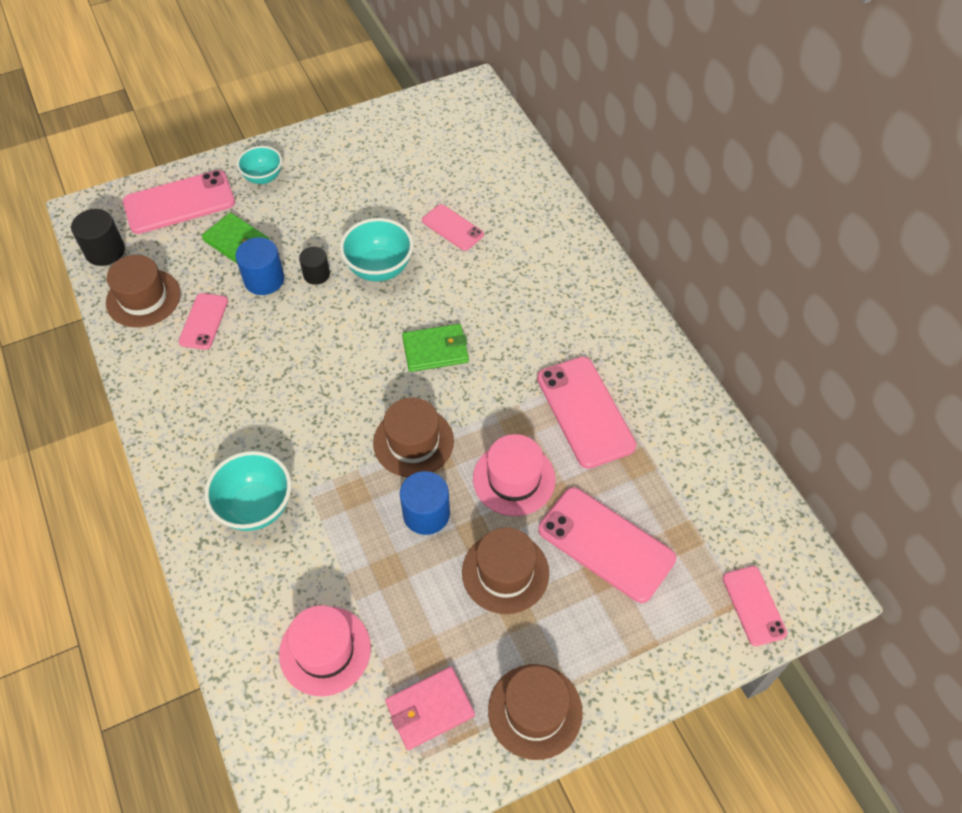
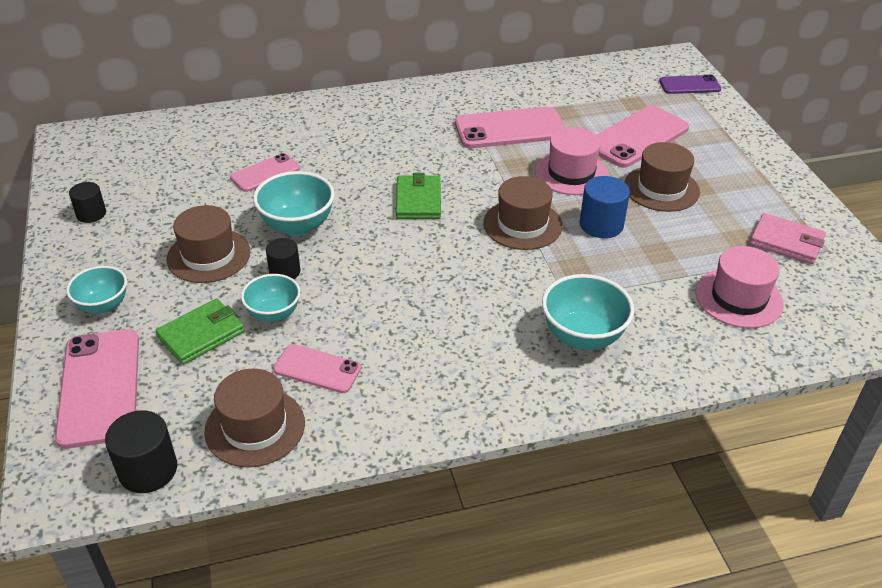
camera: 80 degrees left, 15 degrees down
(264, 279) = (273, 314): blue cylinder -> turquoise bowl
(371, 135) = (91, 214): none -> black cylinder
(429, 709) = (786, 242): pink wallet -> pink wallet turned 45 degrees counterclockwise
(535, 711) = (780, 189): brown hat -> brown hat (208, 255)
(754, 605) = (689, 85): pink phone -> purple phone

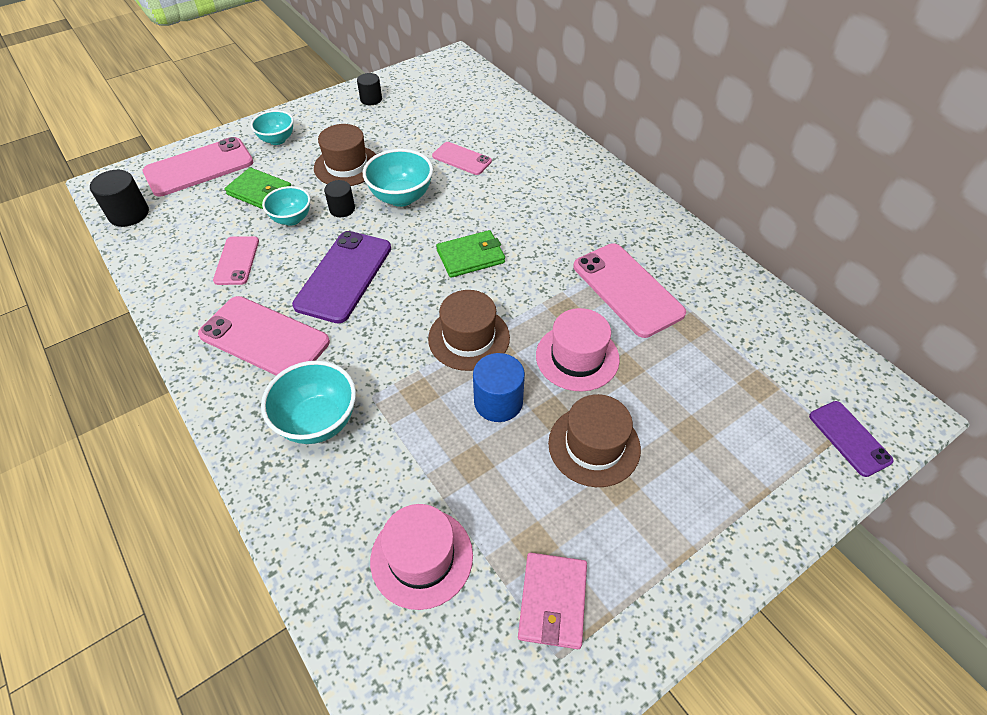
camera: 70 degrees right, 10 degrees up
(255, 427) = (172, 248): brown hat -> none
(395, 288) = (344, 276): none -> purple phone
(637, 137) = (686, 403): pink phone -> pink phone (264, 338)

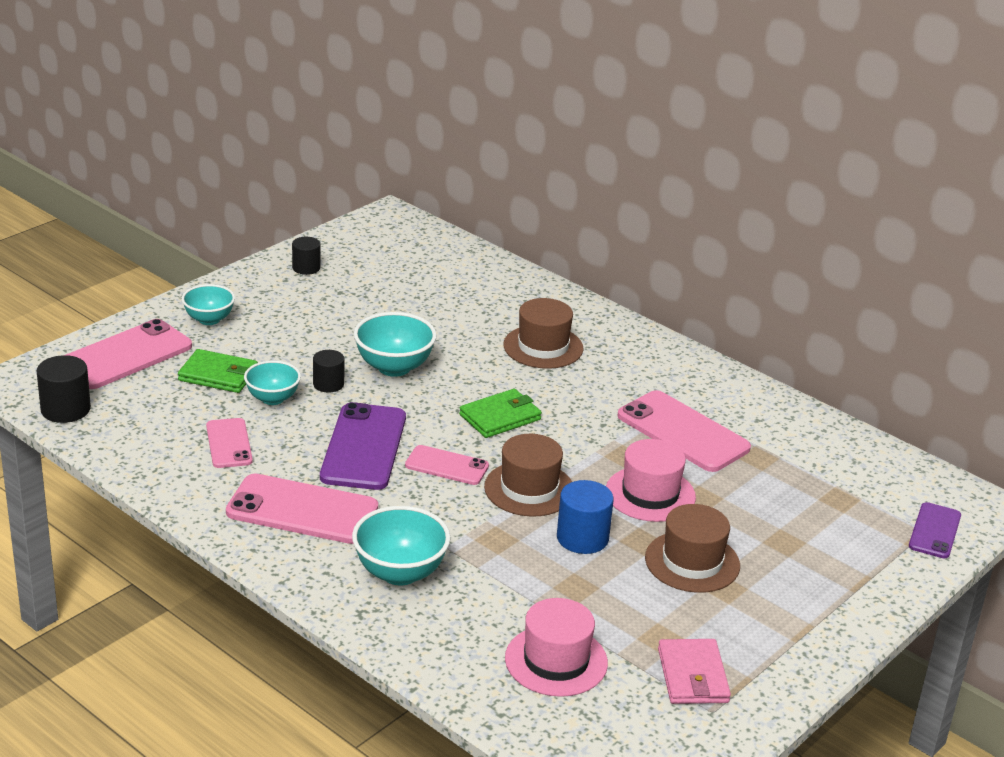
camera: 15 degrees left, 20 degrees down
(346, 166) = (311, 340): brown hat -> brown hat (543, 347)
(462, 159) = (448, 323): pink phone -> pink phone (447, 466)
(849, 438) = (935, 531): purple phone -> purple phone turned 60 degrees clockwise

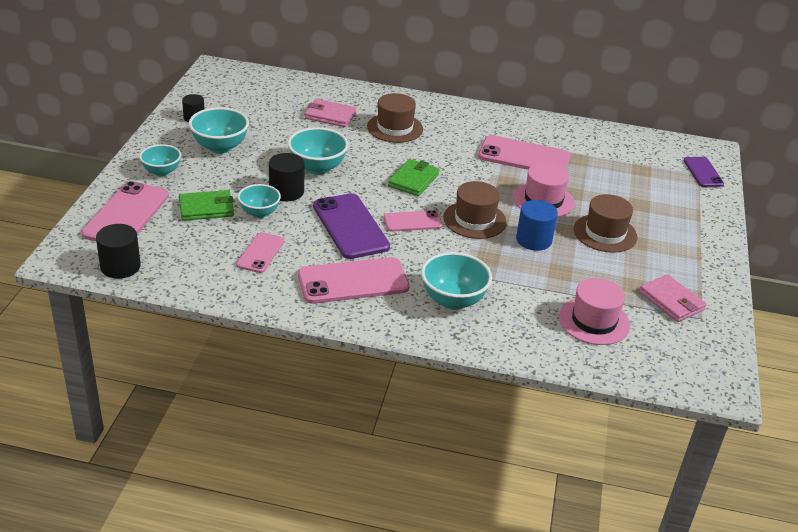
camera: 30 degrees left, 5 degrees up
(229, 443) = (260, 253): pink phone -> pink phone turned 60 degrees clockwise
(302, 310) = (220, 147): none -> turquoise bowl
(328, 384) = (286, 192): black cylinder -> black cylinder, size x1.51
(474, 309) = (330, 116): none -> pink wallet

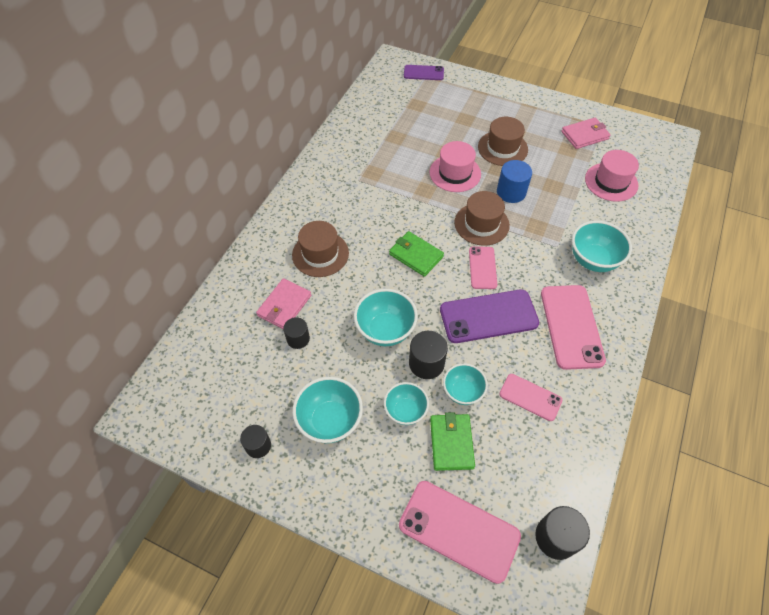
camera: 75 degrees left, 20 degrees up
(162, 172) = (374, 488): turquoise bowl -> turquoise bowl (405, 411)
(297, 125) = (298, 339): none -> black cylinder
(524, 157) = (387, 170): pink phone -> none

